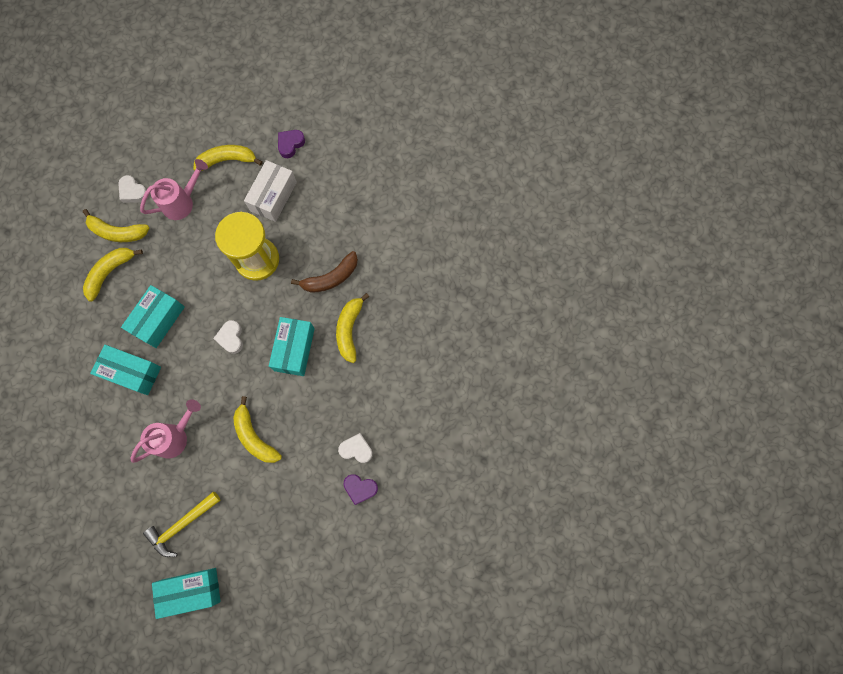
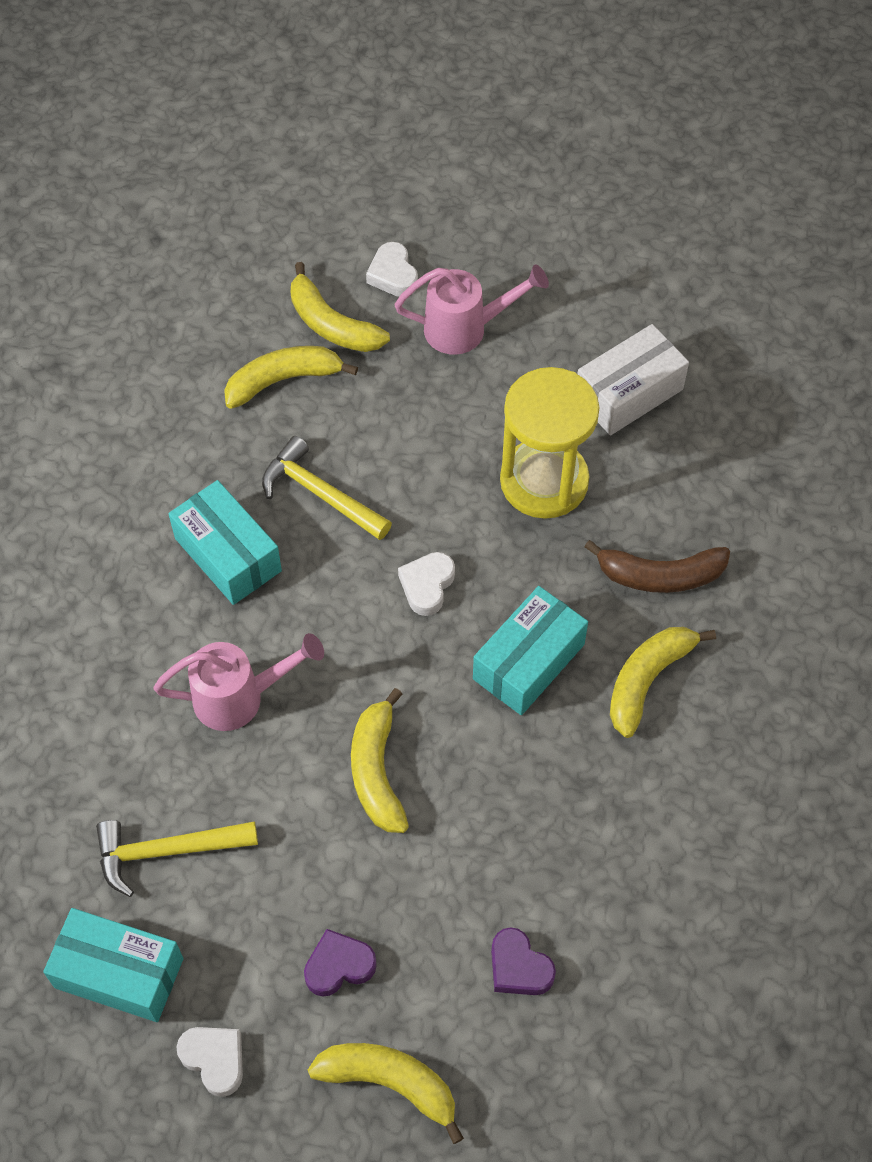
camera: 30 degrees right, 15 degrees down
(158, 320) = (320, 493): turquoise box -> yellow hammer
(227, 160) = (579, 299): yellow banana -> yellow banana (390, 1082)
(290, 144) = (704, 325): purple heart -> purple heart (339, 966)
(356, 449) = (549, 894): white heart -> white heart (214, 1060)

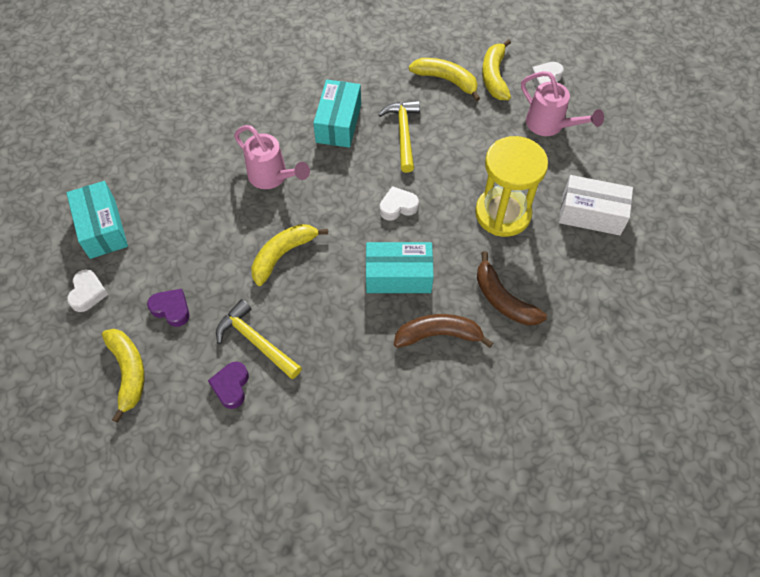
camera: 50 degrees right, 0 degrees up
(166, 851) = (174, 204): yellow hammer -> yellow hammer (255, 341)
(647, 680) = (438, 335): yellow banana -> brown banana

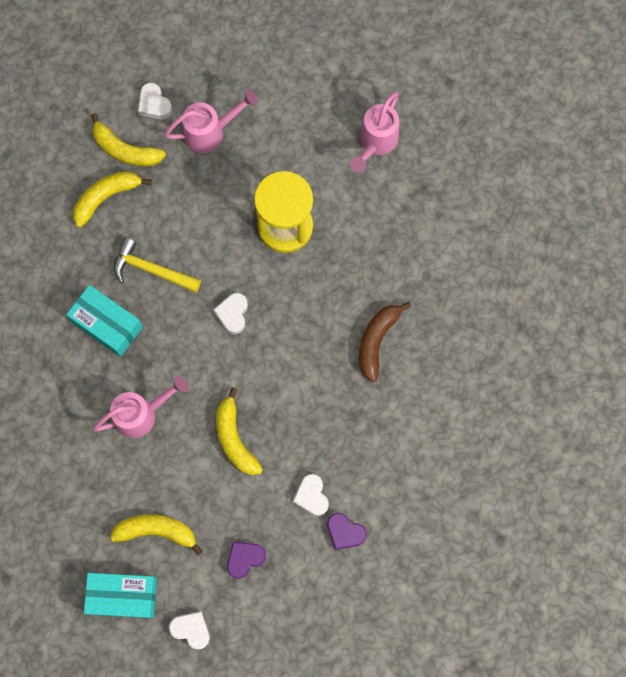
camera: 65 degrees left, 15 degrees up
(128, 372) = (291, 616): yellow banana -> yellow banana (157, 531)
(255, 341) = (311, 496): yellow hammer -> white heart
(398, 276) = (305, 347): turquoise box -> none
(503, 299) = (369, 272): brown banana -> none
(591, 214) = (322, 153): white box -> none
(631, 253) = (375, 143): none -> pink watering can

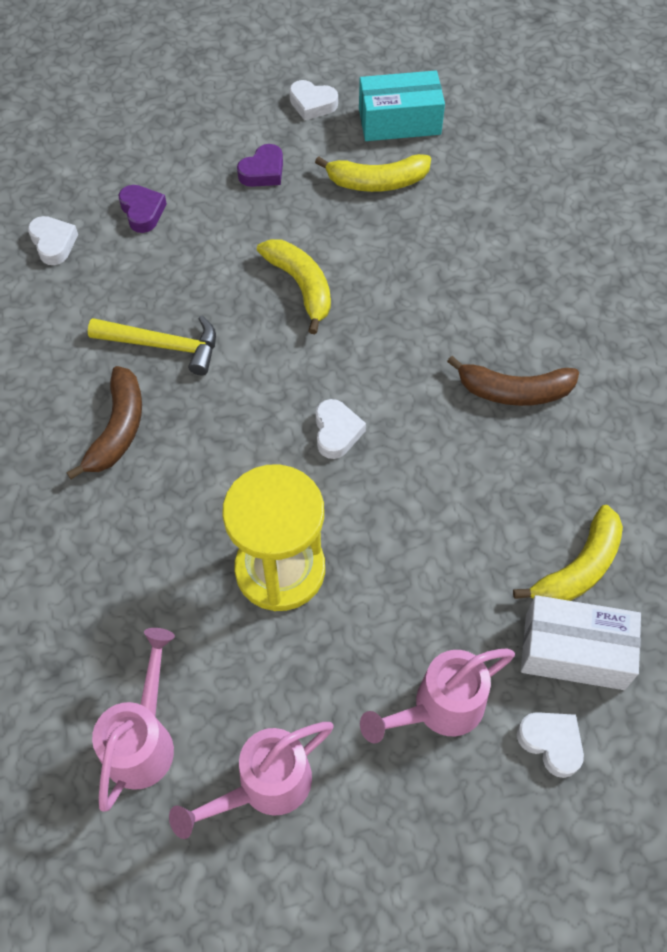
camera: 170 degrees right, 15 degrees down
(107, 324) = (514, 391): turquoise box -> brown banana
(125, 150) = (574, 651): yellow banana -> white box
(142, 414) = (431, 295): pink watering can -> pink watering can (263, 787)
(151, 269) = (473, 473): yellow hammer -> yellow hammer (164, 345)
(311, 496) = (189, 241): white heart -> white heart (53, 243)
(345, 532) = (142, 212): purple heart -> purple heart turned 45 degrees clockwise

